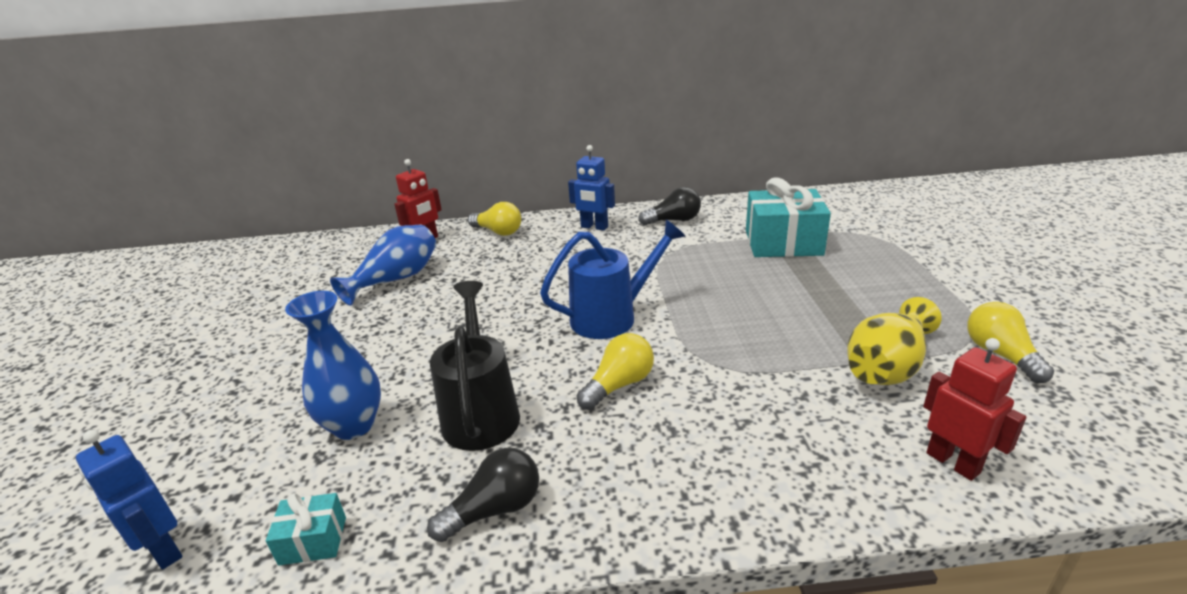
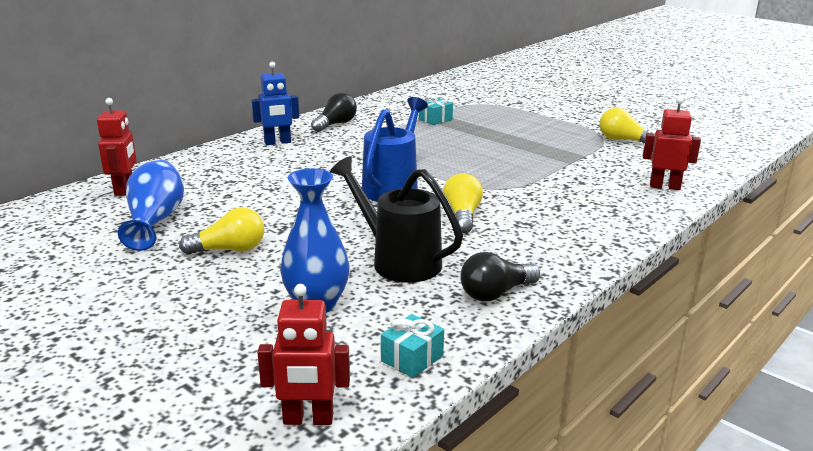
camera: 45 degrees left, 5 degrees down
(163, 550) = (308, 419): blue robot -> red robot
(494, 509) = (496, 293): black light bulb -> black light bulb turned 135 degrees counterclockwise
(498, 232) = (192, 166): yellow light bulb -> yellow light bulb (229, 250)
(783, 243) = (435, 119): turquoise gift -> turquoise gift, size x0.47
(887, 366) = (584, 161): yellow vase -> none

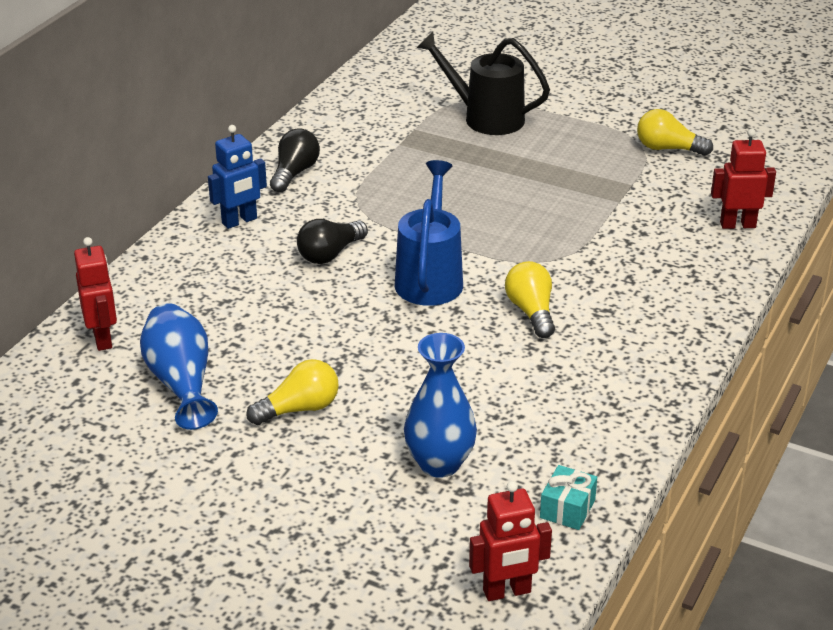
camera: 15 degrees left, 10 degrees up
(398, 260) = (493, 390): black watering can -> black watering can (485, 118)
(435, 119) = (420, 143): turquoise gift -> none
(496, 293) = (613, 415): black light bulb -> black light bulb (330, 254)

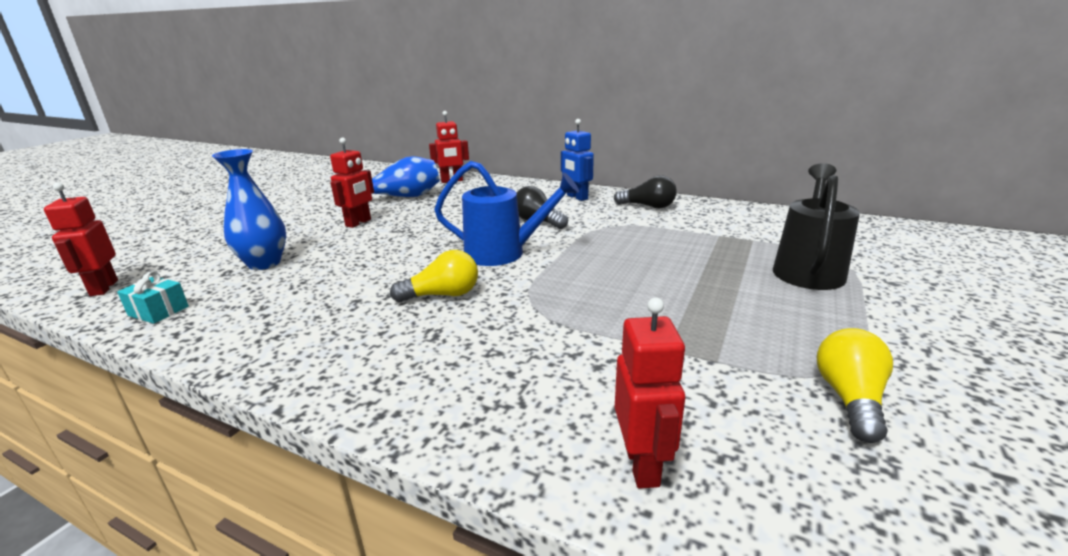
camera: 90 degrees right, 10 degrees down
(299, 409) = (358, 223): yellow light bulb -> red robot

